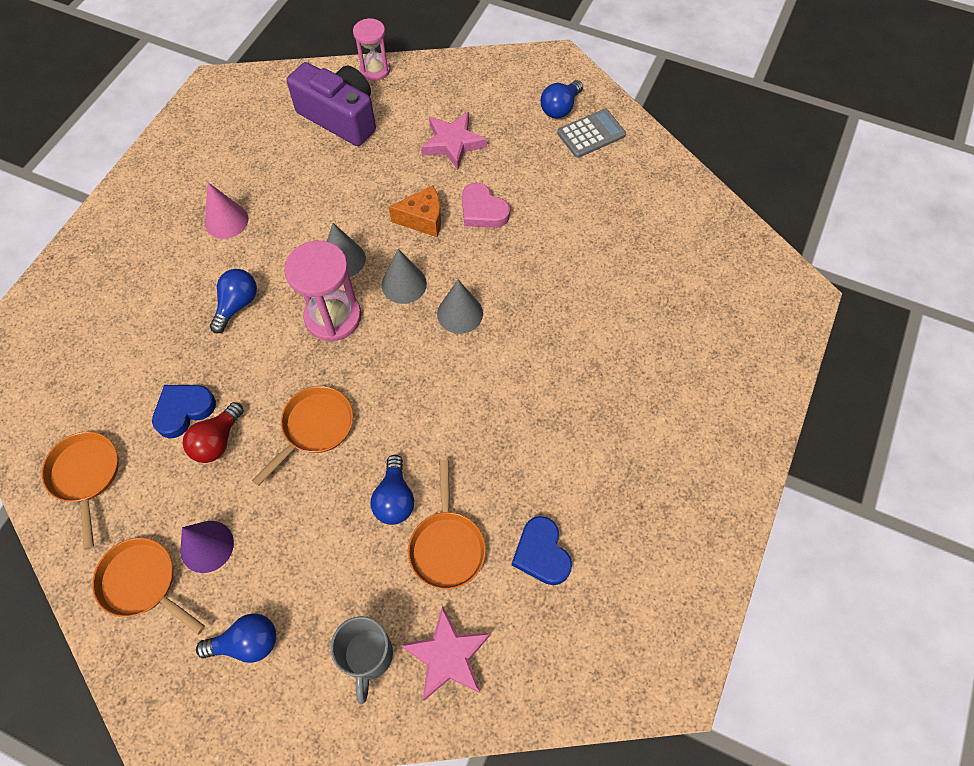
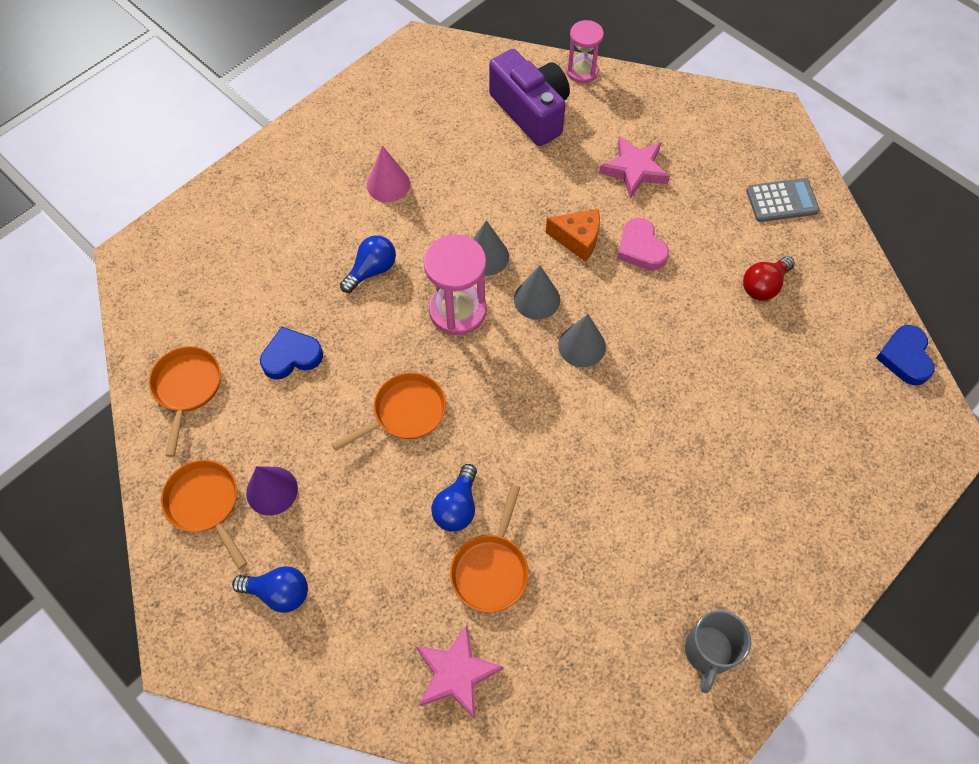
camera: 20 degrees right, 0 degrees up
(217, 441) = (312, 395): red light bulb -> red light bulb (763, 286)
(368, 656) = (383, 646): grey mug -> grey mug (708, 652)
(541, 553) = (580, 609): blue heart -> blue heart (905, 357)
(560, 108) = (758, 164): blue light bulb -> none

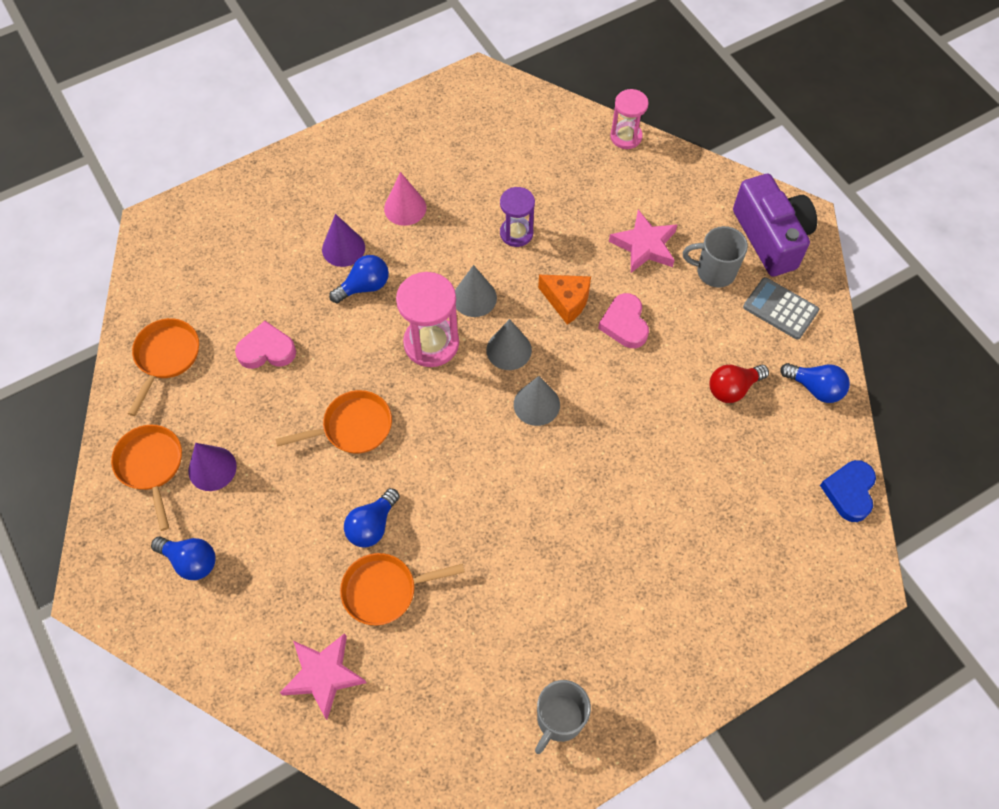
camera: 15 degrees right, 0 degrees up
(291, 356) = (267, 350): blue heart -> pink heart
(338, 237) = (343, 248): none -> purple cone
(491, 569) = (385, 590): orange pan -> orange pan turned 45 degrees clockwise
(507, 185) = (516, 233): none -> purple hourglass
(531, 111) = (563, 166): purple camera -> purple camera (771, 237)
(708, 180) = (714, 272): none -> grey mug
(782, 201) = (780, 309): grey calculator -> grey calculator turned 150 degrees counterclockwise
(839, 267) = (815, 388): none -> blue light bulb

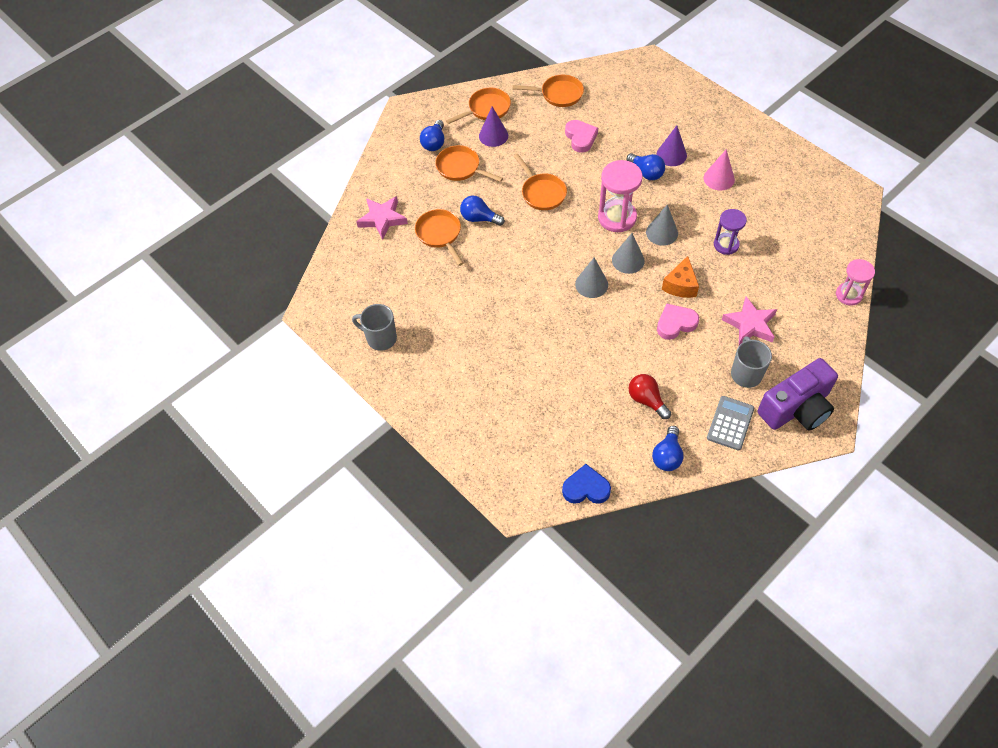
camera: 80 degrees right, 5 degrees down
(260, 531) = (461, 168): none -> orange pan

